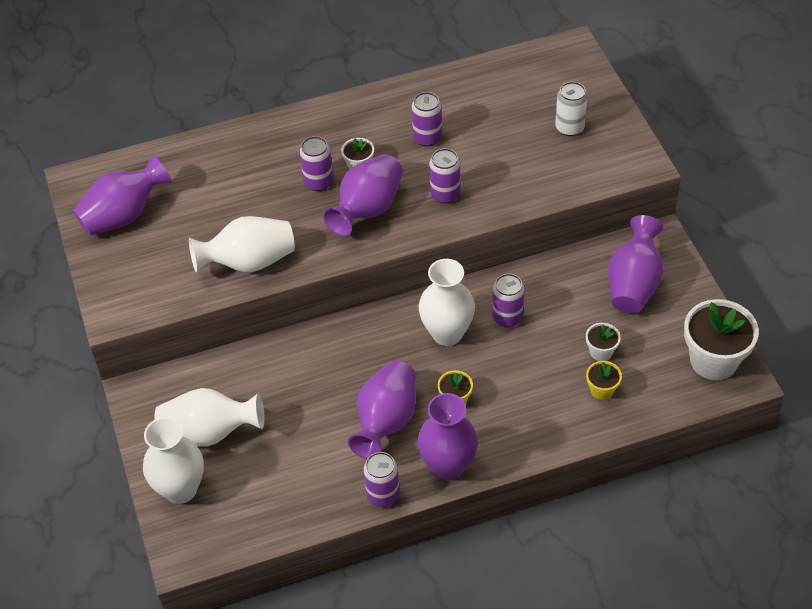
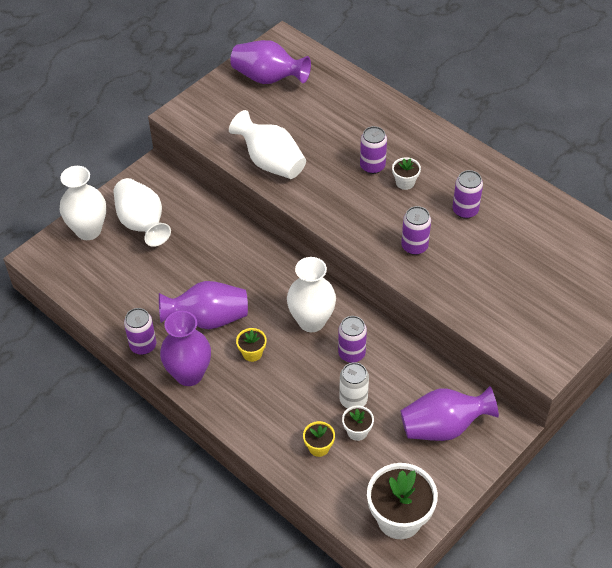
camera: 60 degrees right, 0 degrees up
(367, 209) = (366, 206): purple vase -> none
(569, 128) = (547, 298): white can -> white can (353, 400)

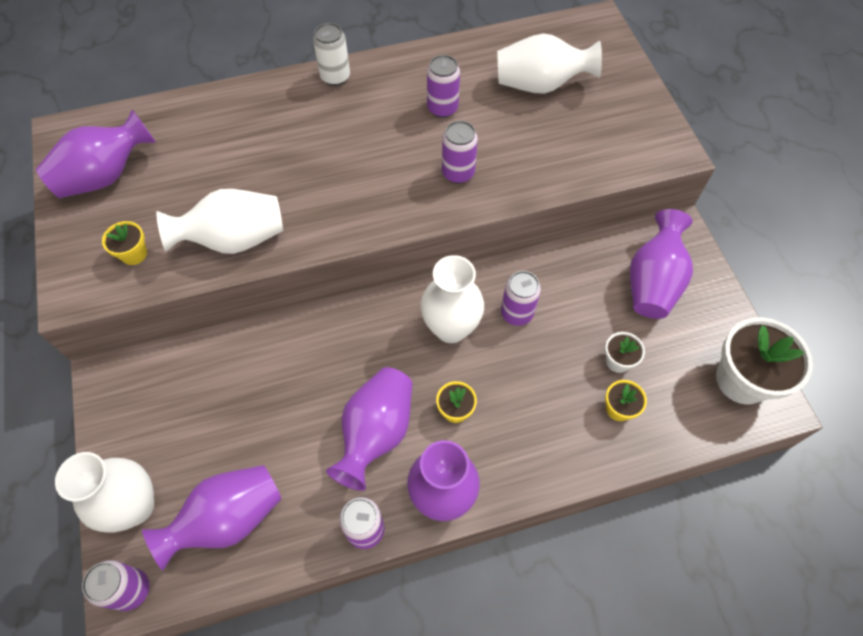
camera: 60 degrees left, 10 degrees up
(108, 276) = (228, 519): none -> purple vase
(142, 224) = (178, 434): white vase -> white vase (540, 85)
(225, 124) = (134, 254): none -> yellow flower pot
(353, 400) = (576, 343): white can -> white can (335, 77)
(372, 166) = (322, 150): purple can -> purple can (131, 590)
(405, 182) = (367, 135): white flower pot -> none

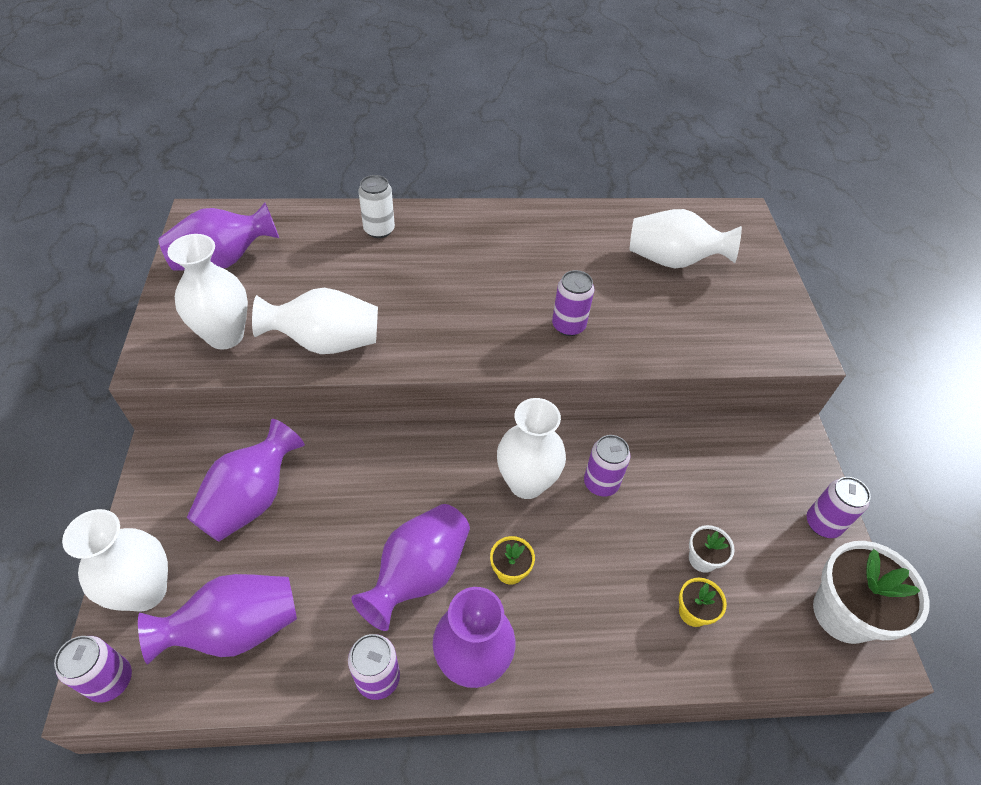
camera: 10 degrees right, 10 degrees down
(134, 254) = (225, 336): yellow flower pot -> white vase
(335, 77) = (469, 216): white can -> white can (379, 230)
(442, 108) = (567, 263): purple can -> purple can (822, 524)
(652, 282) = (757, 483): purple vase -> purple vase (251, 499)

